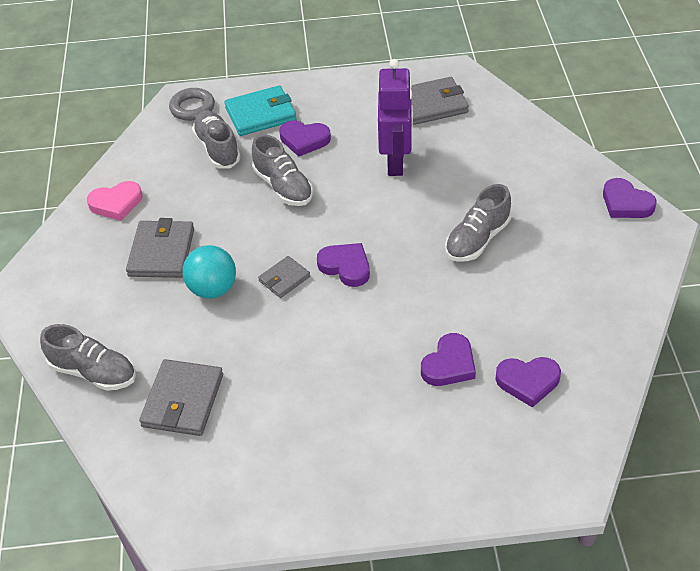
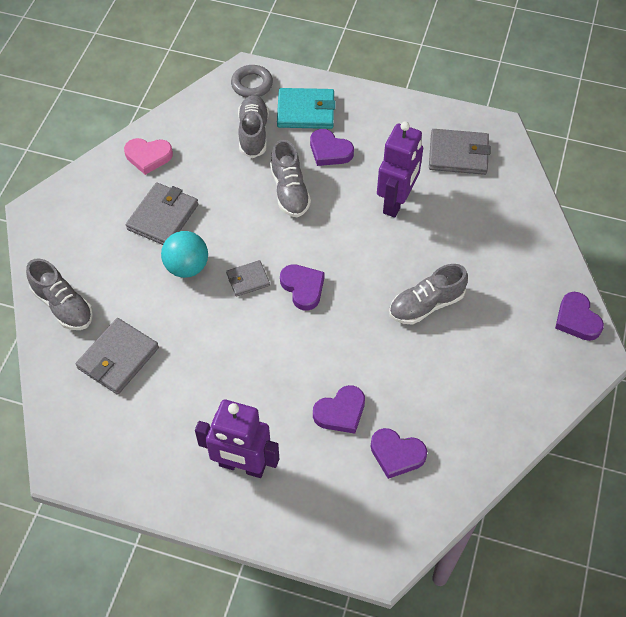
camera: 20 degrees right, 10 degrees up
(375, 453) = (242, 466): none -> purple robot

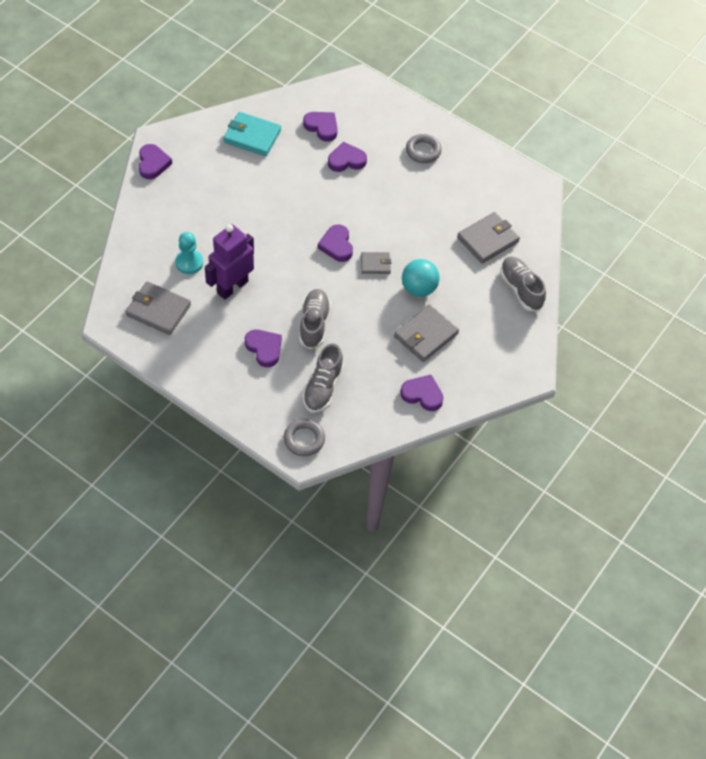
camera: 165 degrees left, 0 degrees up
(148, 156) = (422, 394): pink heart -> purple heart
(242, 466) = (423, 151): purple robot -> grey ring
(306, 111) = (267, 394): turquoise wallet -> turquoise wallet (252, 136)
(426, 305) = (253, 206): grey shoe -> none
(458, 213) = (189, 262): none -> turquoise pawn

